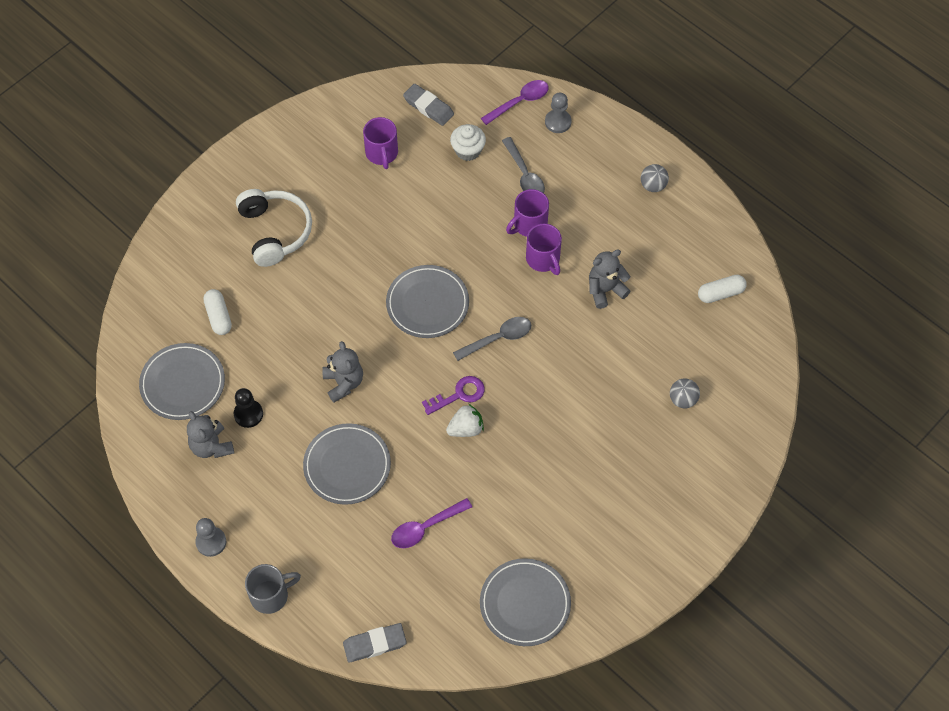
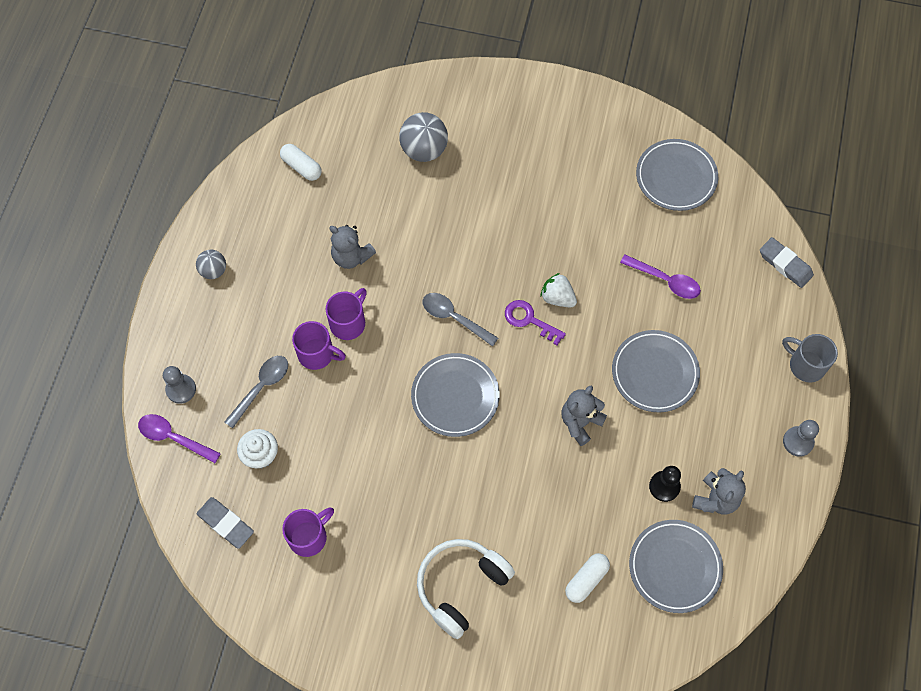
camera: 120 degrees left, 5 degrees up
(428, 107) = (226, 523): grey eraser -> grey eraser turned 60 degrees counterclockwise
(683, 400) = (424, 150): grey ball -> grey ball, size x1.70

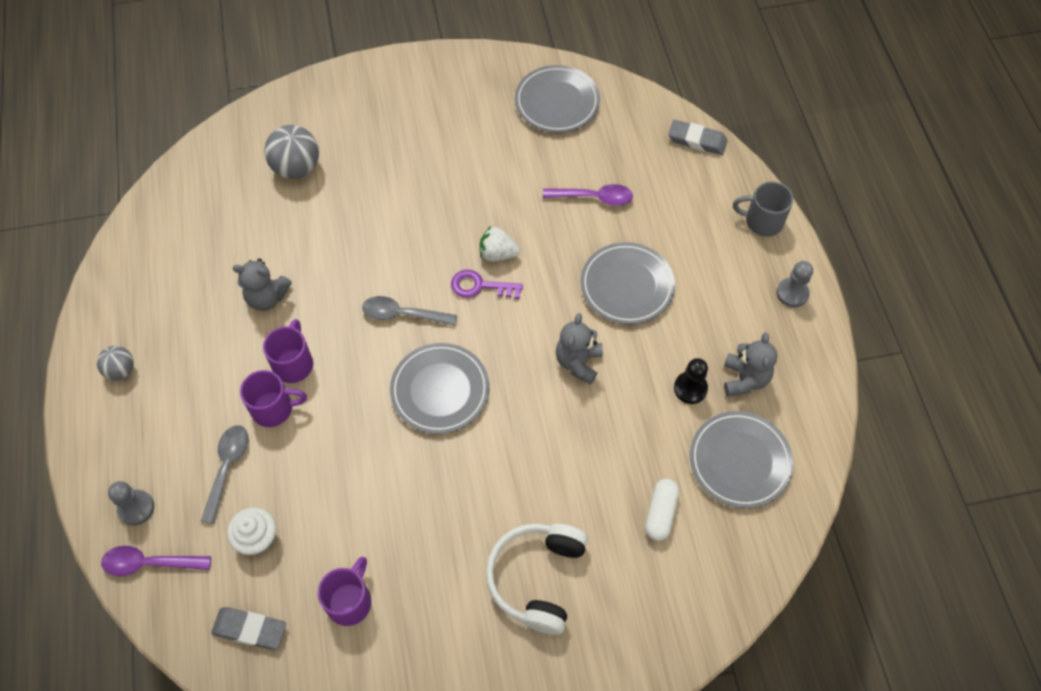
camera: 25 degrees left, 5 degrees down
(301, 167) = (174, 231): white capsule -> none

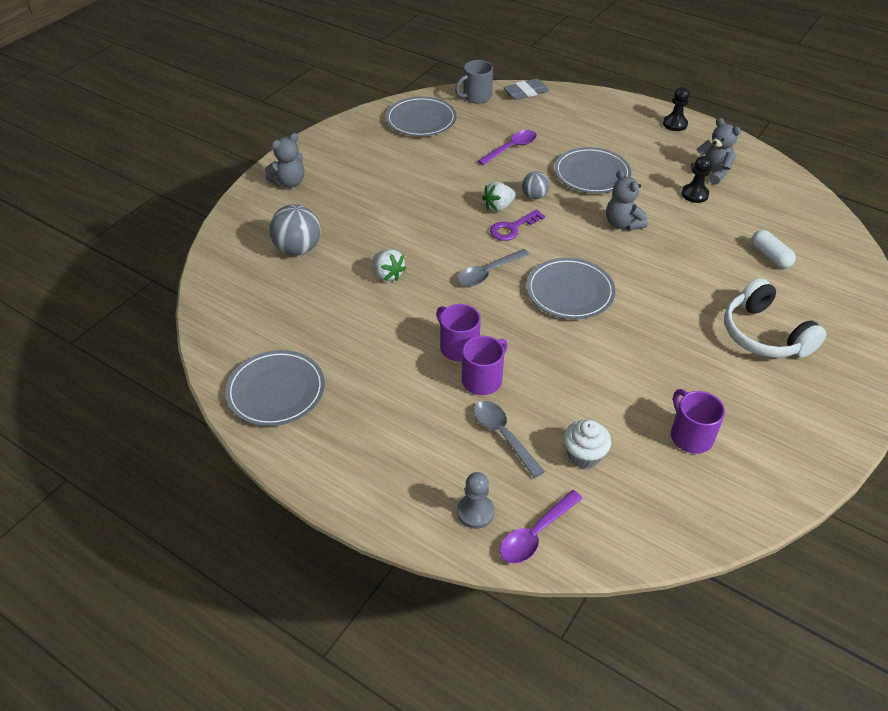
camera: 45 degrees left, 15 degrees down
(121, 370) = (337, 445): grey ball -> grey ball (534, 196)
(250, 629) = (658, 507): grey eraser -> none
(267, 297) = (384, 327): grey teddy bear -> grey teddy bear (289, 182)
(329, 250) = (388, 274): none -> white strawberry
(739, 461) = (766, 207): grey plate -> grey plate (276, 391)
(762, 221) = (613, 105): grey mug -> grey mug (476, 97)
(792, 293) = (675, 124): grey pawn -> black pawn

